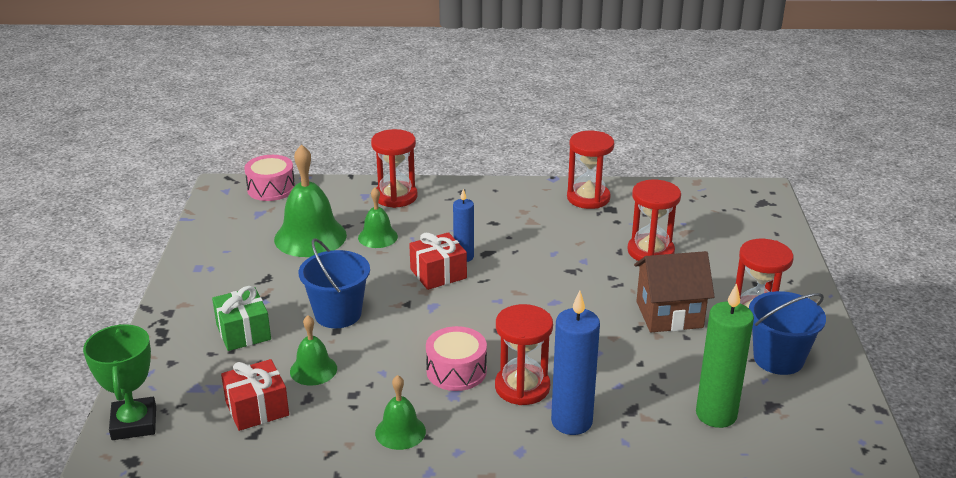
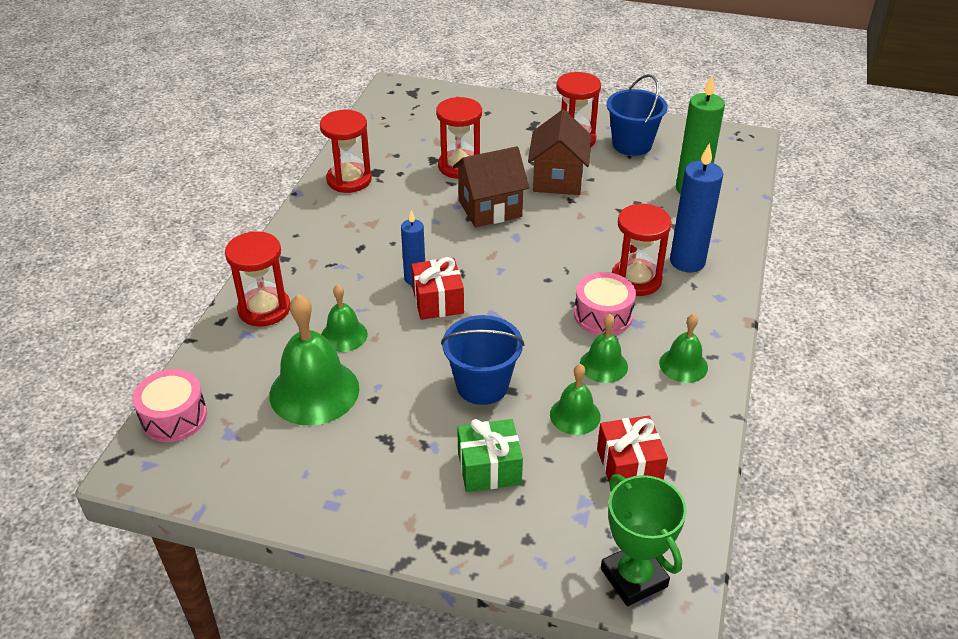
camera: 75 degrees left, 10 degrees up
(134, 423) = (633, 577): green trophy -> green trophy turned 60 degrees clockwise
(384, 379) = (603, 365): none -> green bell
(591, 280) = (490, 208): none -> brown house

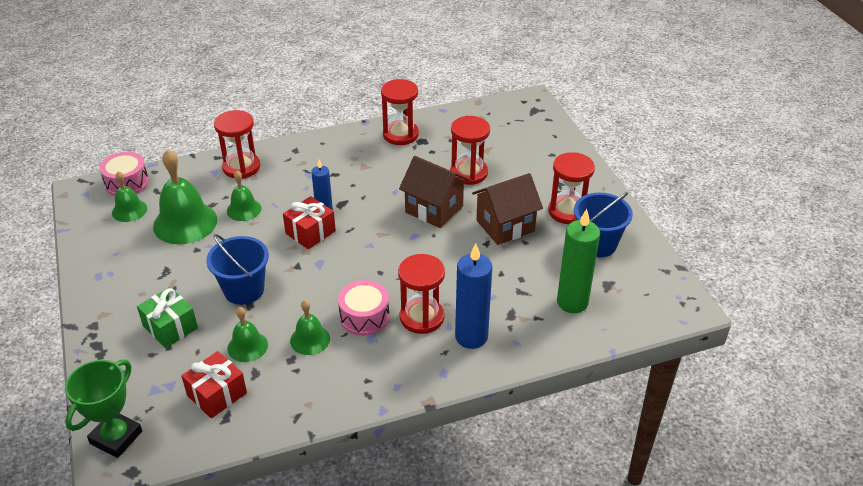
camera: 55 degrees right, 0 degrees up
(683, 365) = (344, 382): green bell -> green bell (129, 210)

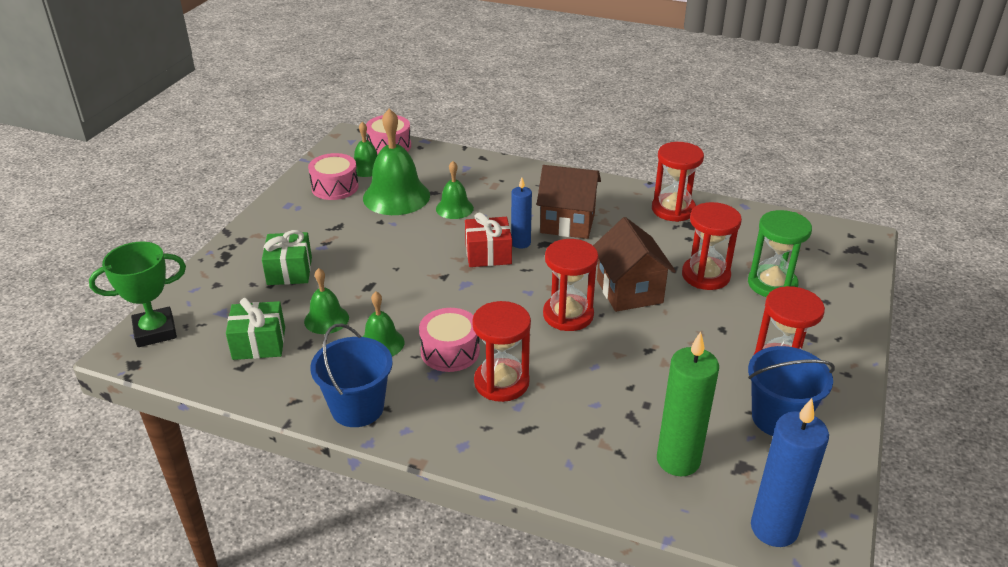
camera: 40 degrees right, 5 degrees down
(122, 240) = (335, 187): none -> pink drum
(217, 394) = (259, 343): red gift -> green gift
(241, 167) = (492, 174): red hourglass -> red hourglass (568, 315)
(244, 290) = (378, 272): blue bucket -> blue bucket (357, 408)
(471, 337) = (528, 429): blue candle -> blue candle (774, 528)
(505, 226) = (688, 344): brown house -> brown house (567, 223)
(512, 158) = (772, 284): none -> green hourglass

